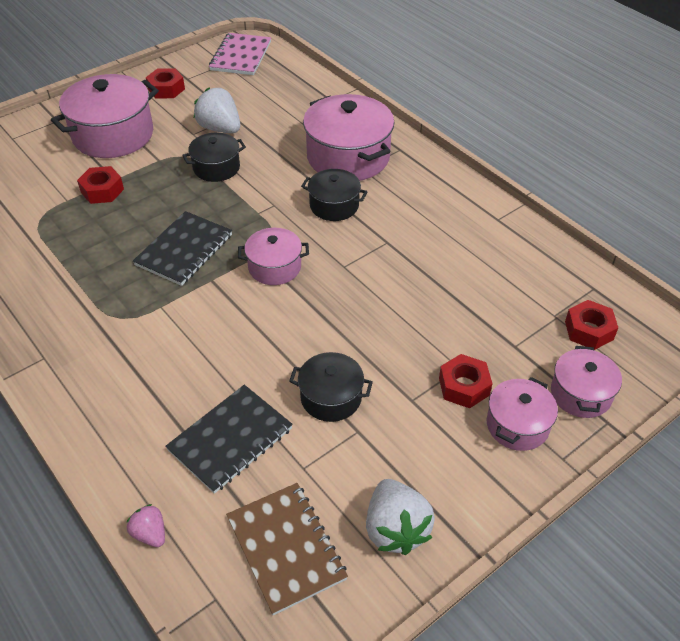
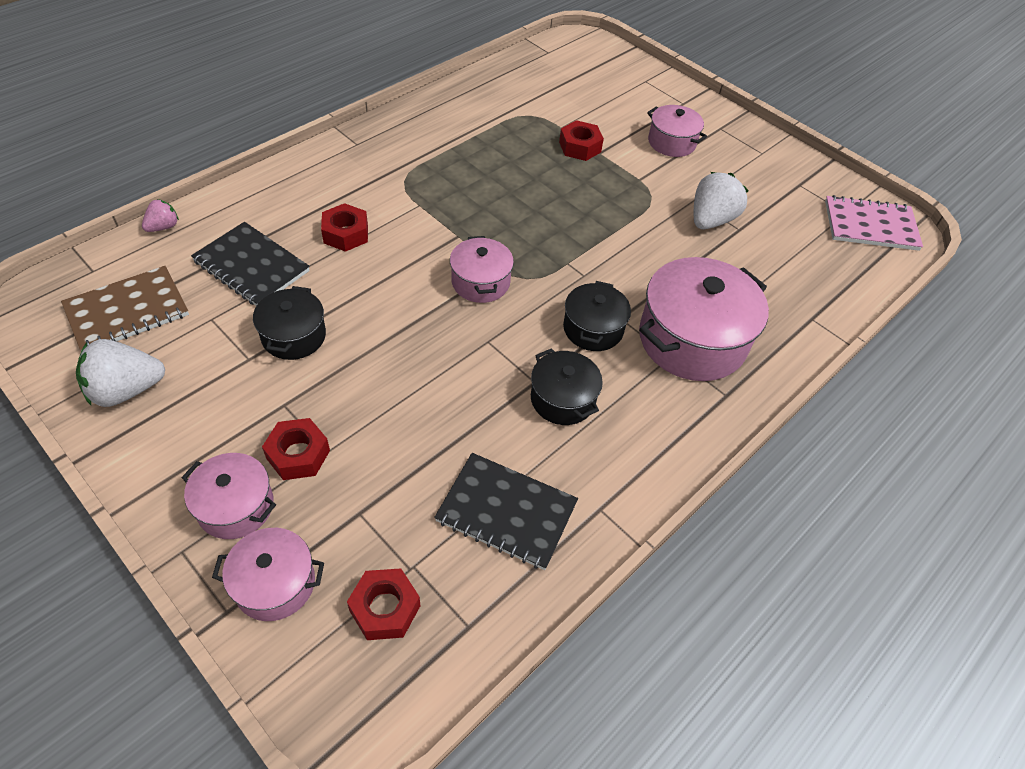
camera: 80 degrees right, 5 degrees up
(113, 135) = (671, 142): pink pot -> pink pot, size x0.56
(166, 89) = (770, 170): red nut -> red nut (346, 234)
(184, 250) = (499, 212): black notebook -> black notebook (506, 512)
(216, 168) = (638, 223): black pot -> black pot (563, 399)

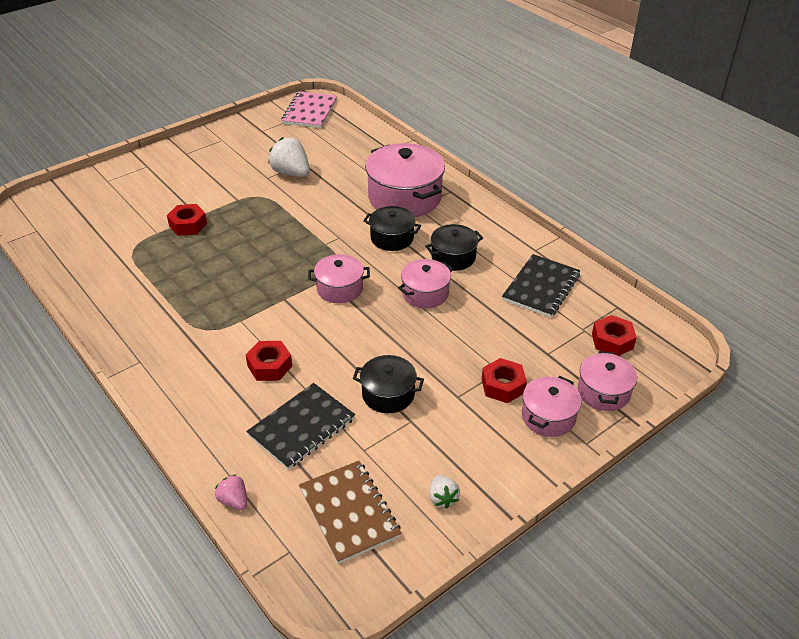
camera: 80 degrees left, 10 degrees down
(126, 390) = (442, 498): white strawberry -> white strawberry, size x0.54
(671, 142) = (197, 178): pink pot -> pink pot (425, 293)

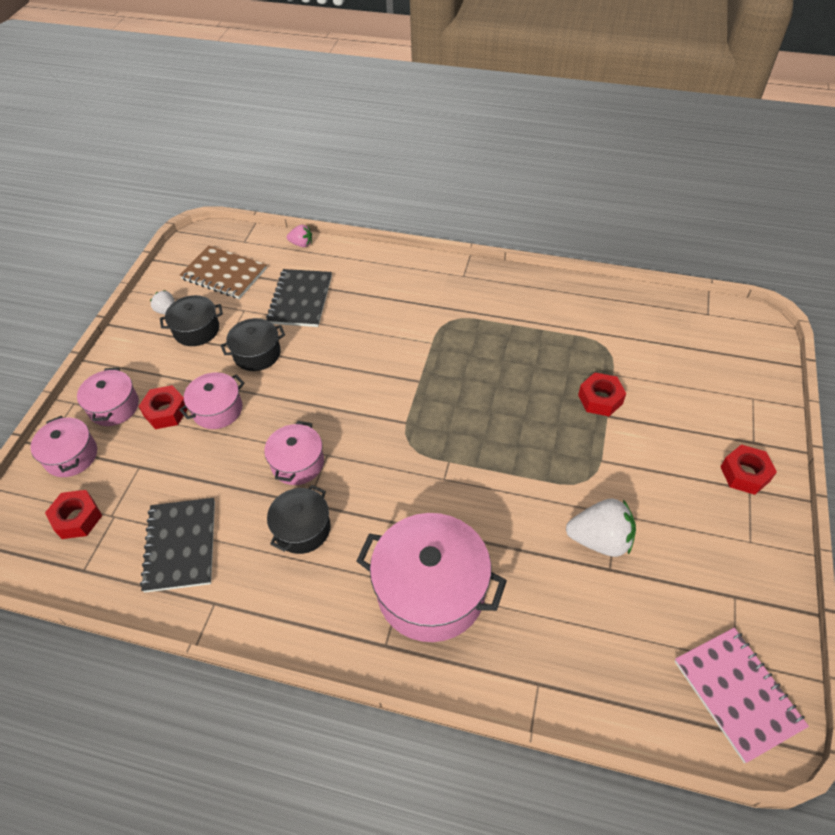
camera: 145 degrees right, 10 degrees up
(270, 366) = (367, 323): red nut -> red nut (745, 474)
(339, 288) = (382, 419): pink pot -> pink pot (217, 409)
(392, 238) = (389, 513): black pot -> black pot (196, 330)

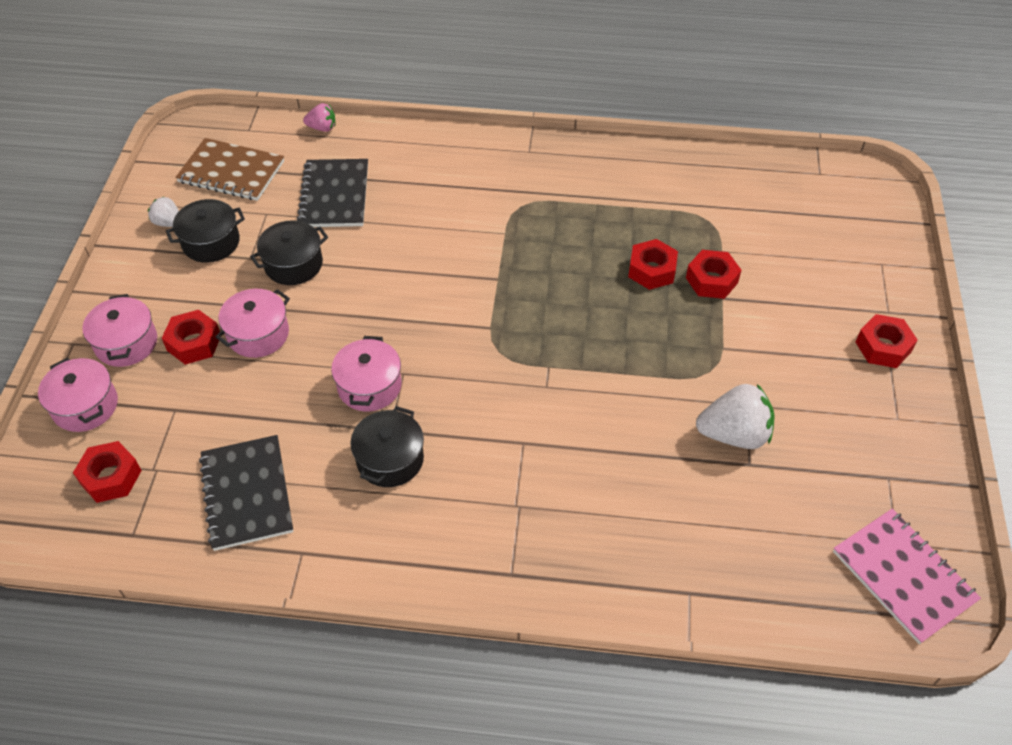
camera: 10 degrees left, 0 degrees up
(431, 591) = (553, 510): pink pot -> none
(550, 386) = (652, 270): none -> red nut

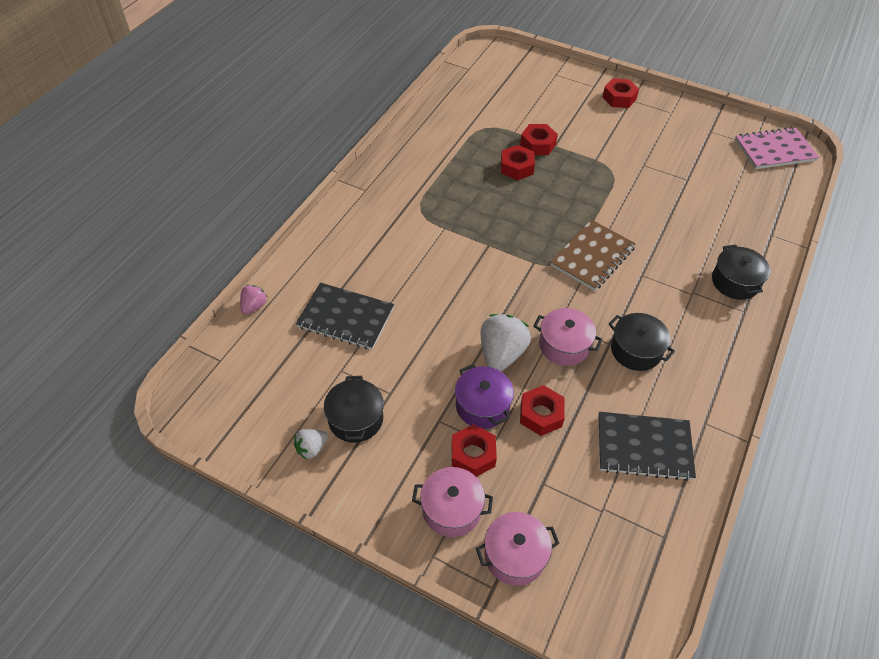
camera: 70 degrees left, 0 degrees up
(111, 477) = (601, 545): red nut -> red nut (541, 414)
(231, 172) = (270, 385): brown notebook -> brown notebook (592, 256)
(258, 334) = (482, 406): pink pot -> purple pot
(293, 264) = (413, 364): black pot -> black pot (735, 282)
(734, 434) = (664, 178): white strawberry -> white strawberry (501, 354)

